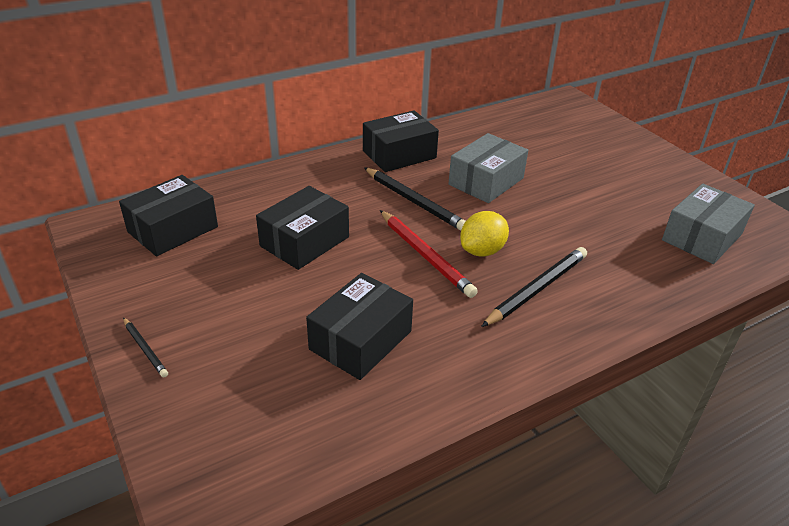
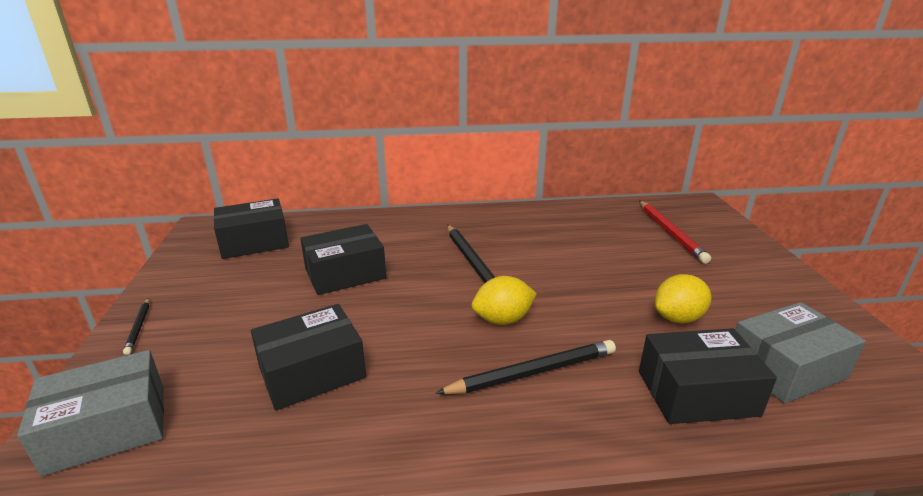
camera: 25 degrees right, 10 degrees down
(399, 154) = (491, 221): black box -> black box (697, 393)
(425, 255) = (442, 310): red pencil -> red pencil (670, 233)
(486, 181) = (558, 258): grey box -> grey box (107, 428)
(611, 215) = (678, 318): none -> yellow lemon

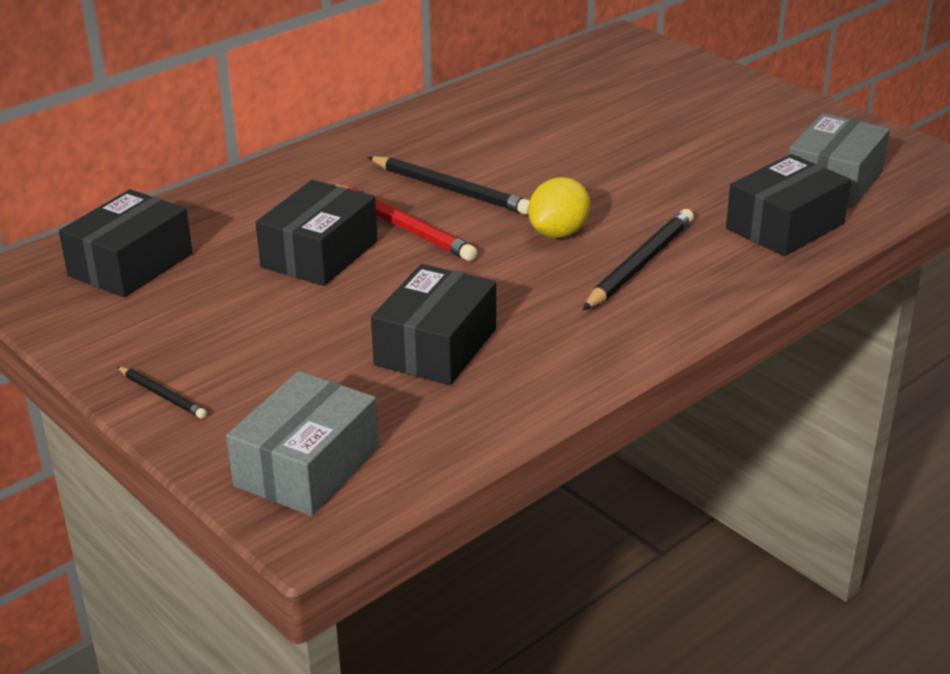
camera: 35 degrees left, 5 degrees up
(670, 233) = (626, 86): red pencil -> red pencil (403, 227)
(678, 318) = (715, 171): yellow lemon -> none

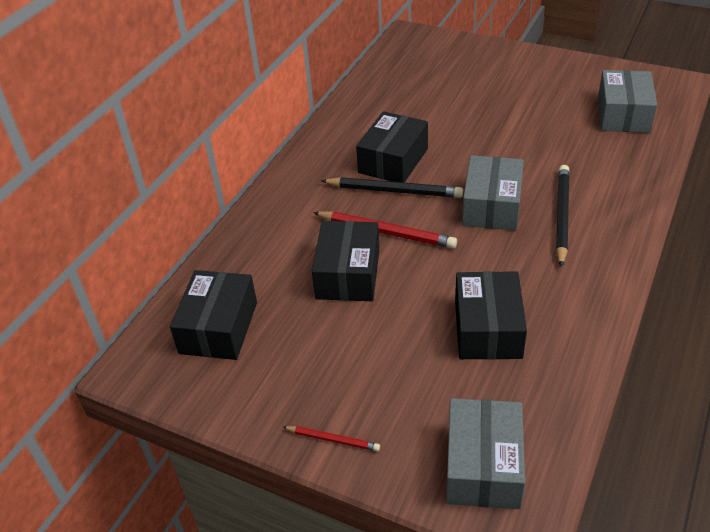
camera: 20 degrees left, 10 degrees up
(162, 395) = (333, 439): black pencil -> red pencil
(558, 233) = (492, 206): yellow lemon -> grey box
(784, 226) = (623, 158): black box -> black box (393, 160)

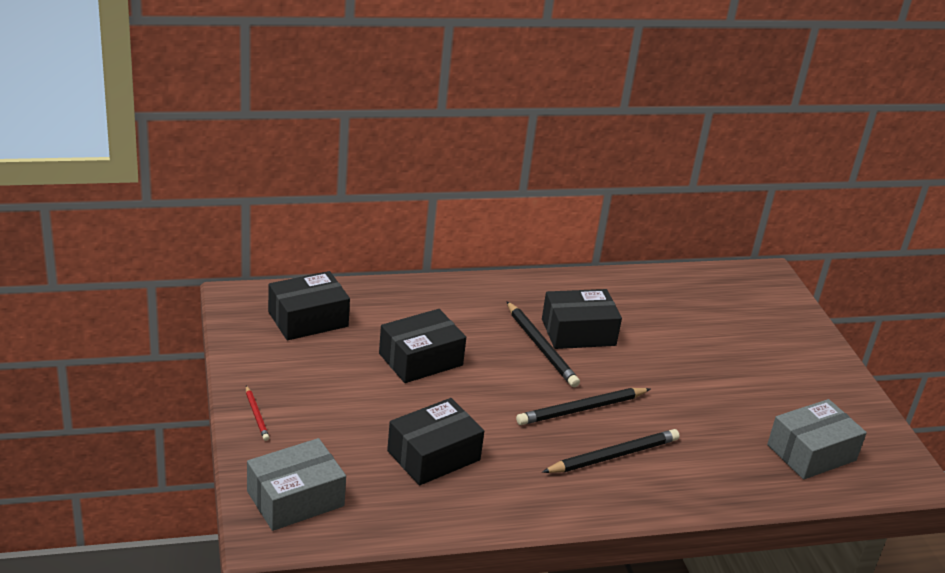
camera: 45 degrees right, 10 degrees down
(386, 232) = (487, 362): red pencil -> none
(492, 206) = (581, 409): grey box -> black pencil

